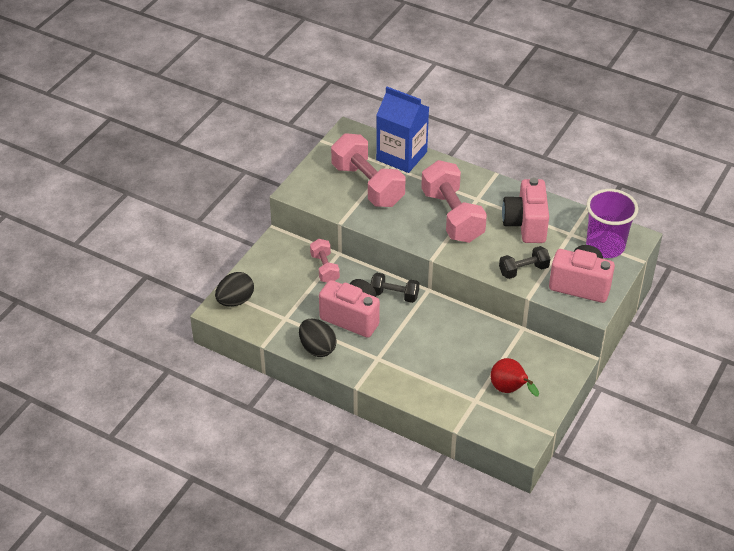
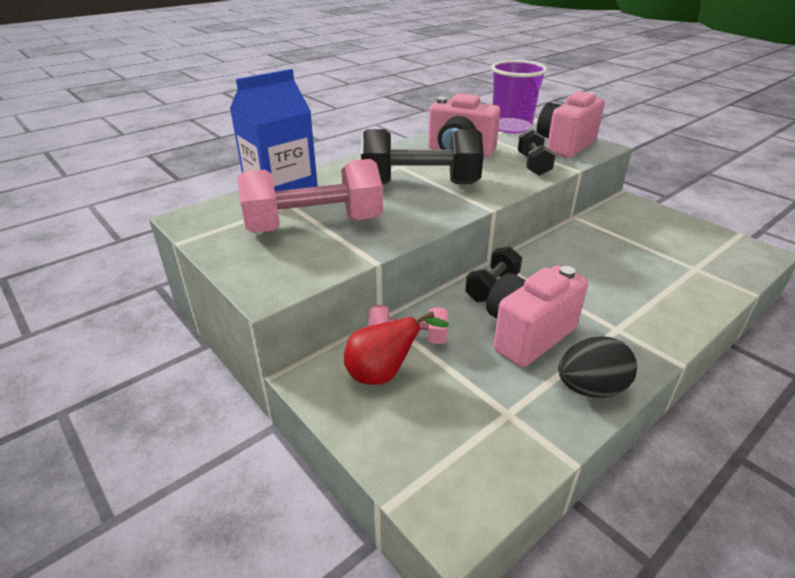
camera: 70 degrees left, 10 degrees down
(235, 301) = (437, 479): black egg -> none
(452, 216) = (420, 184): pink dumbbell -> black dumbbell
(510, 390) = (675, 243): red pear -> red pear (384, 374)

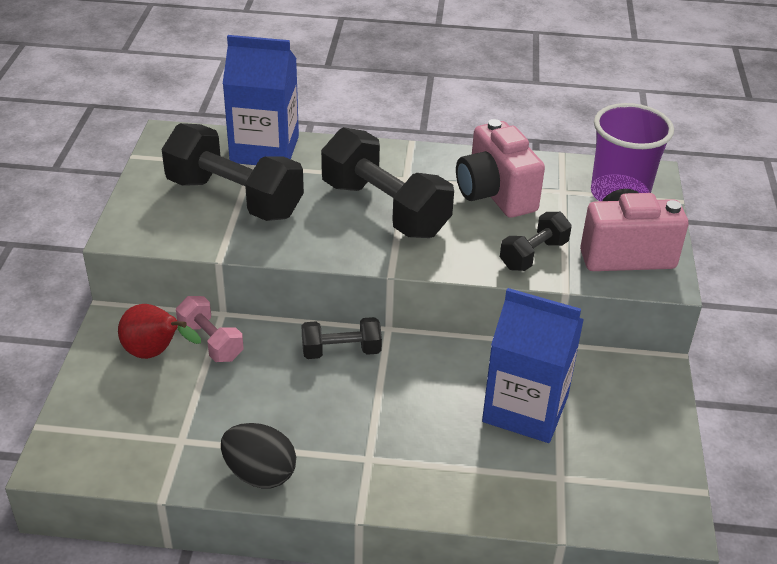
camera: 45 degrees right, 5 degrees up
(314, 225) = (234, 198): pink dumbbell -> black dumbbell
(527, 334) = (293, 405): pink camera -> none
(622, 251) = (525, 409): none -> blue carton

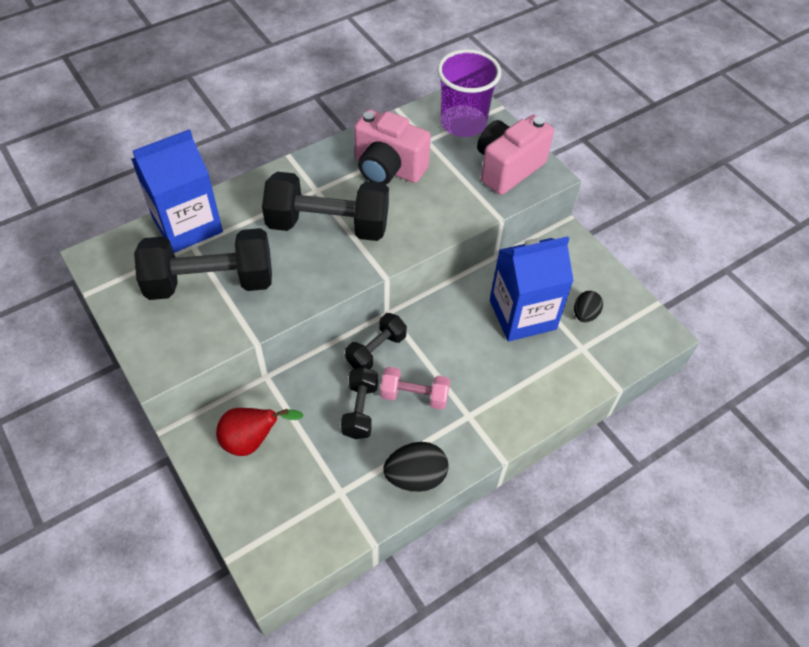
camera: 40 degrees left, 15 degrees up
(211, 342) = (282, 404): pink dumbbell -> pink dumbbell (414, 395)
(533, 255) = (457, 203): black dumbbell -> black dumbbell (360, 410)
(598, 449) = (585, 314): none -> black egg

